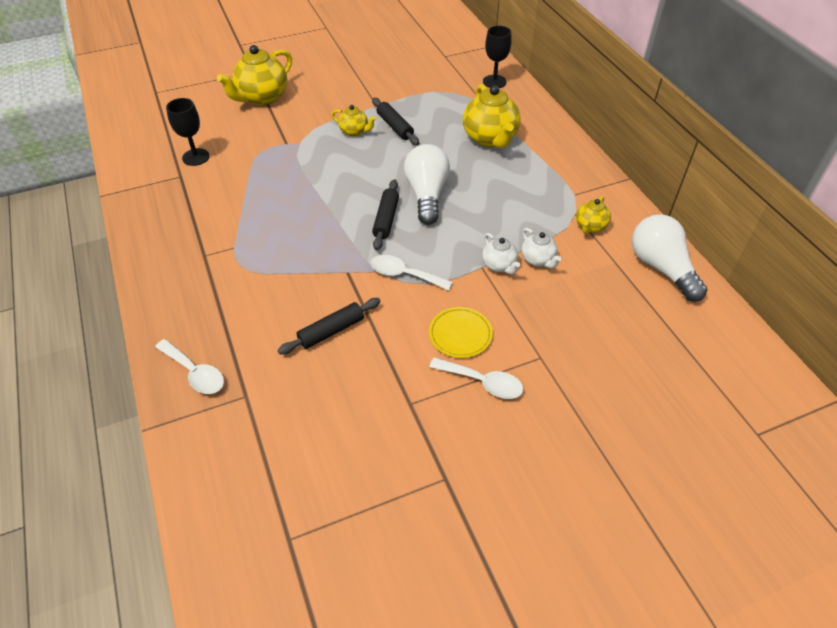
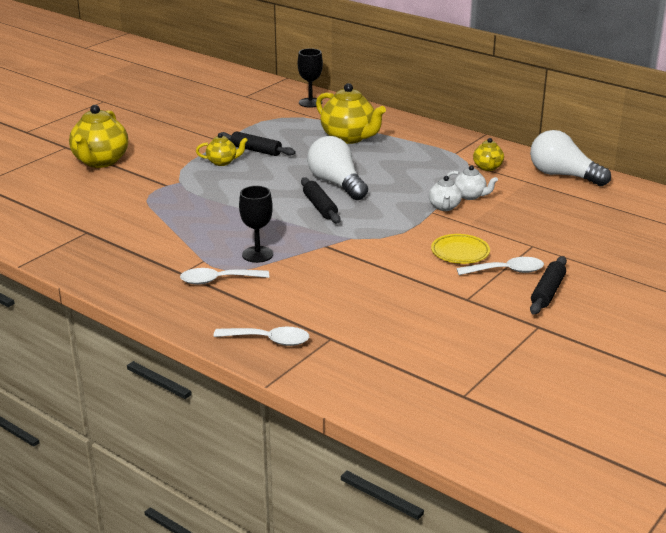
camera: 30 degrees left, 20 degrees down
(196, 157) = (86, 216): black goblet -> black goblet (257, 254)
(331, 331) = (355, 281): black rolling pin -> black rolling pin (548, 292)
(404, 274) = (375, 233): white spoon -> white spoon (217, 280)
(499, 265) = (444, 207): white teapot -> white teapot turned 60 degrees clockwise

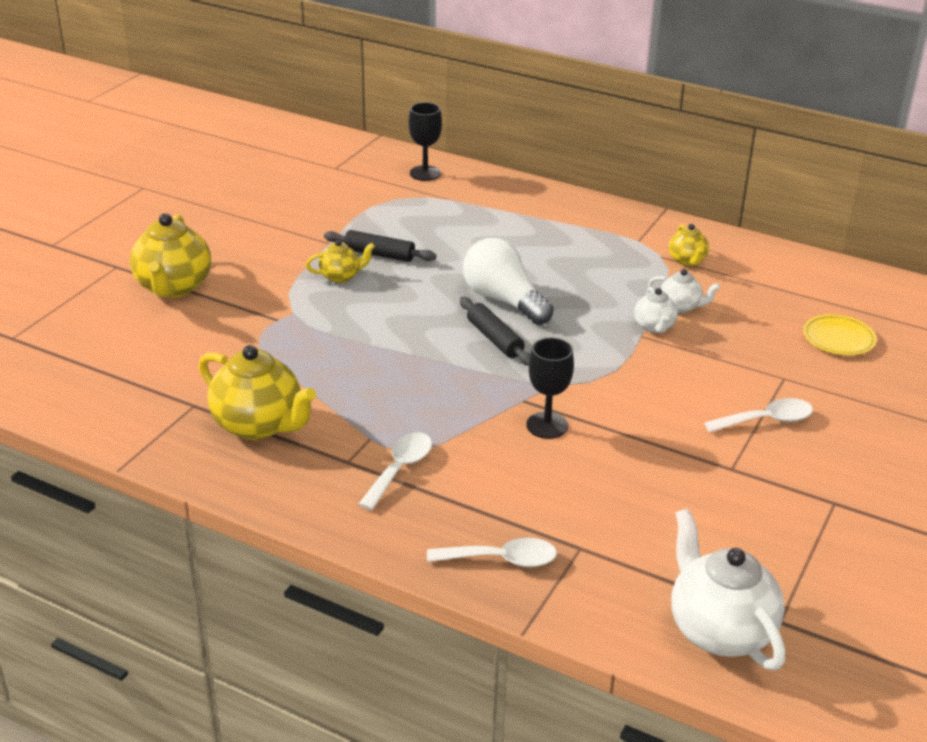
camera: 10 degrees left, 5 degrees up
(217, 280) = (400, 469): white spoon -> white spoon turned 135 degrees clockwise
(257, 254) = (439, 422): black goblet -> black goblet (547, 425)
(349, 138) = (495, 226): yellow teapot -> yellow teapot (259, 425)
(414, 397) = (719, 631): none -> white teapot
(460, 252) = (698, 396): yellow plate -> yellow plate (838, 339)
(548, 292) = (828, 448): black rolling pin -> none
(563, 175) = (784, 266): white light bulb -> none

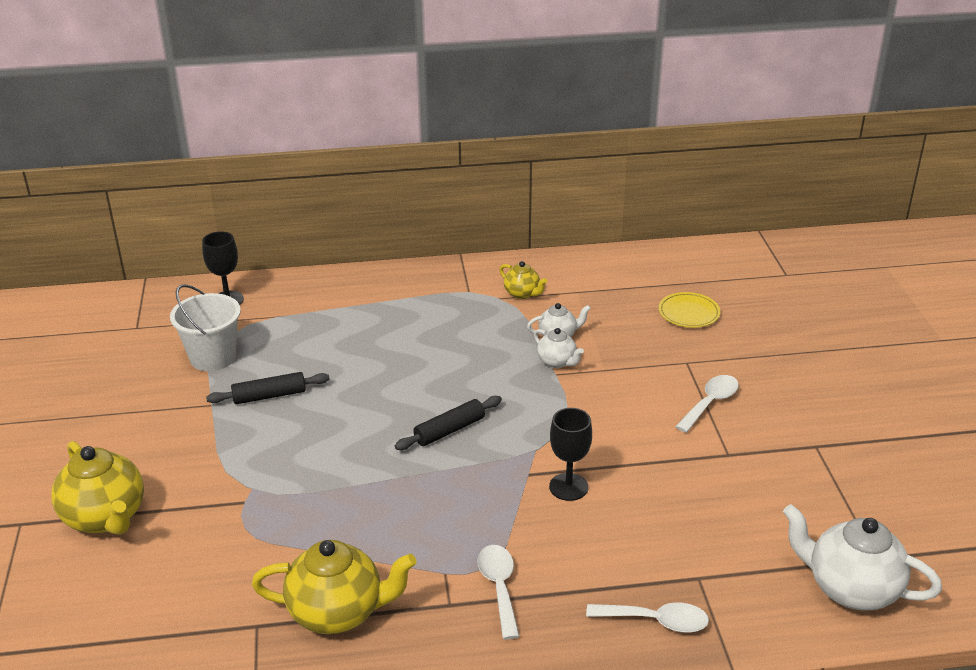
camera: 35 degrees left, 0 degrees up
(341, 276) = (257, 433): yellow teapot -> none
(367, 210) = (213, 357): none -> white bucket
(494, 339) = (449, 430): black rolling pin -> black rolling pin turned 60 degrees counterclockwise
(502, 559) = (656, 621): white spoon -> white spoon turned 45 degrees clockwise
(503, 300) = (420, 392): white light bulb -> none

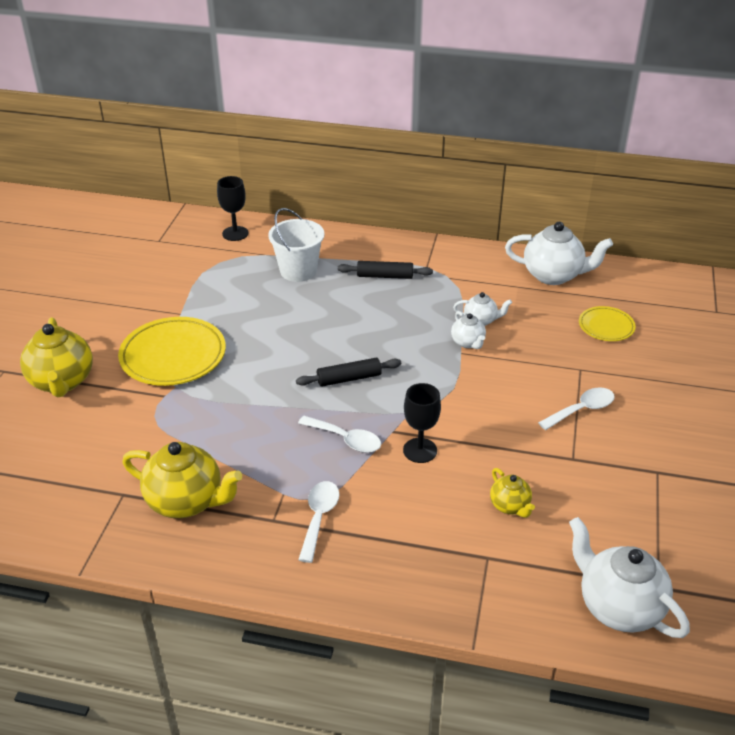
camera: 20 degrees right, 5 degrees up
(213, 357) = (201, 276): white bucket -> white bucket (298, 271)
(229, 454) = (173, 356): none -> yellow plate
(269, 396) = (226, 317): black rolling pin -> black rolling pin (385, 276)
(522, 293) = (470, 278): yellow teapot -> yellow teapot (510, 506)
(607, 272) = (553, 275): none -> white teapot
(656, 621) = (431, 583): white spoon -> white spoon (346, 439)

